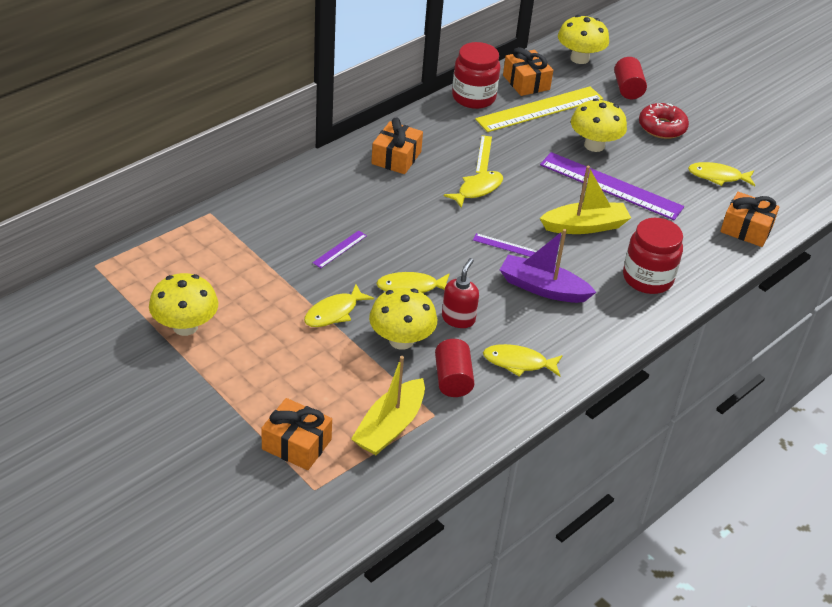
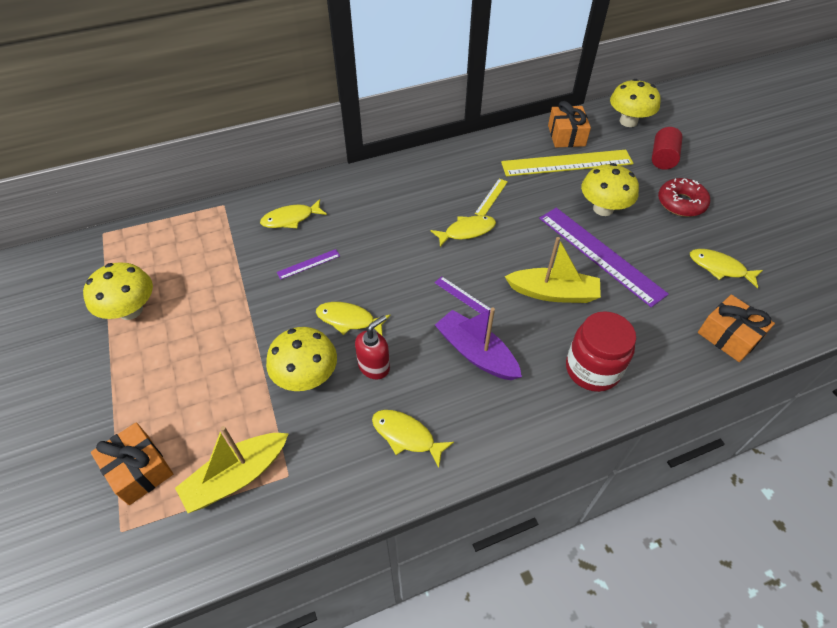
camera: 25 degrees right, 10 degrees up
(334, 312) = (264, 329): yellow fish -> yellow fish (291, 219)
(396, 158) = (410, 185): orange gift -> none
(453, 379) = (330, 437): red cylinder -> none
(473, 97) = (510, 141): red jar -> none

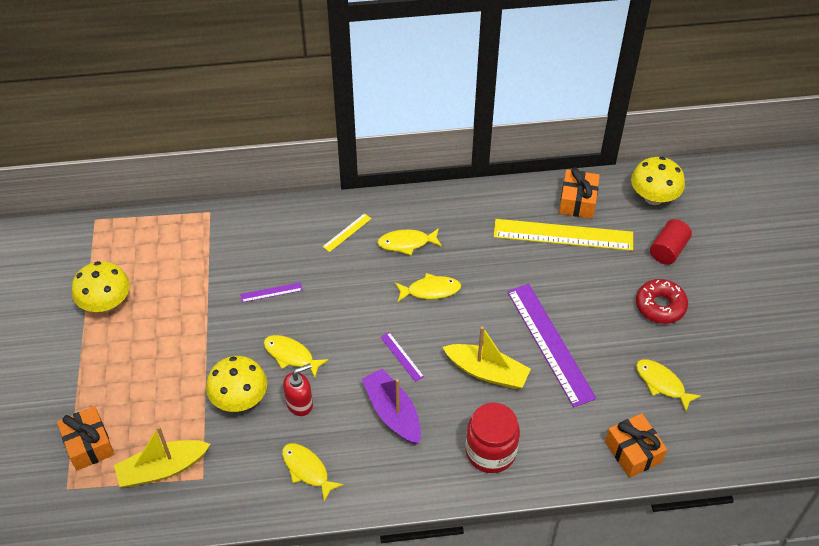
camera: 15 degrees right, 0 degrees up
(291, 219) = (268, 241): yellow fish -> yellow fish (407, 243)
(491, 197) = (469, 258): yellow ruler -> yellow ruler (347, 232)
(603, 209) = (576, 295): yellow mushroom -> none

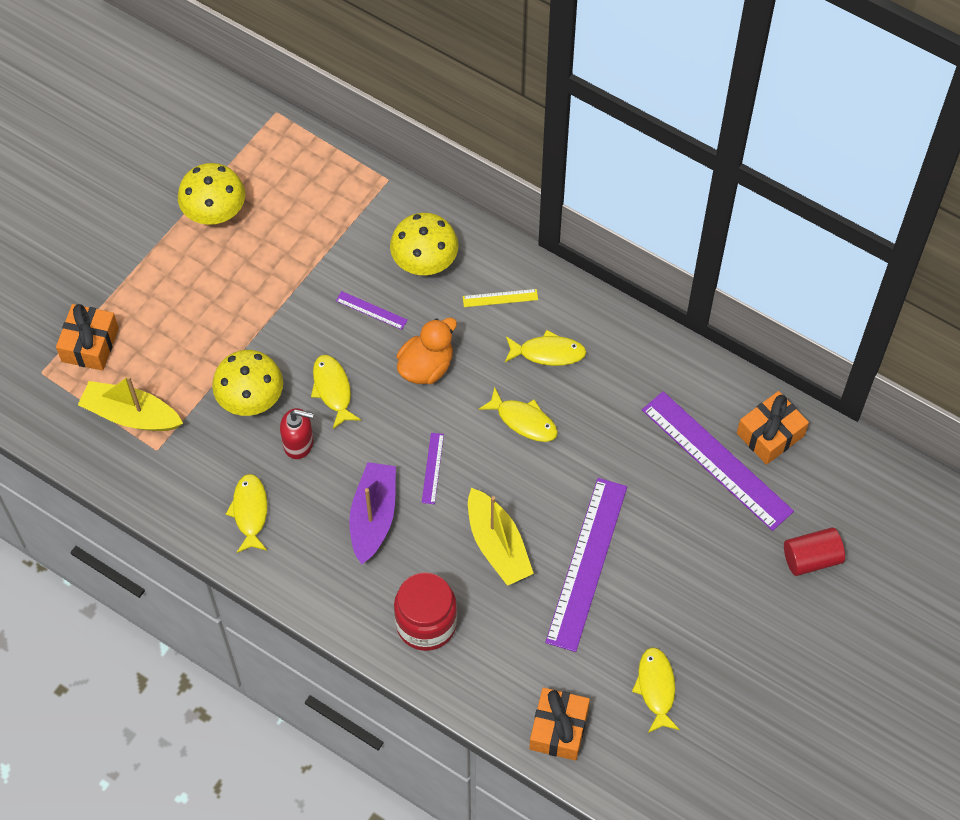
camera: 40 degrees right, 10 degrees up
(339, 301) = (426, 366): none -> orange duck
(407, 243) = (548, 353): yellow fish -> yellow fish turned 150 degrees clockwise
(563, 235) = (716, 460): yellow ruler -> purple ruler
(653, 197) = (858, 489): yellow mushroom -> yellow mushroom (425, 261)
(660, 306) = (738, 610): red donut -> none

